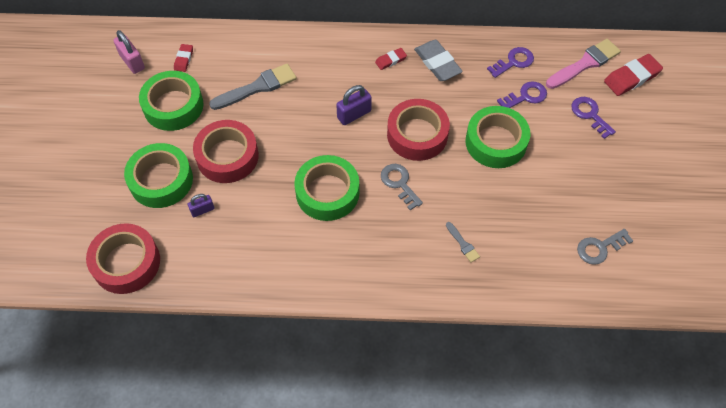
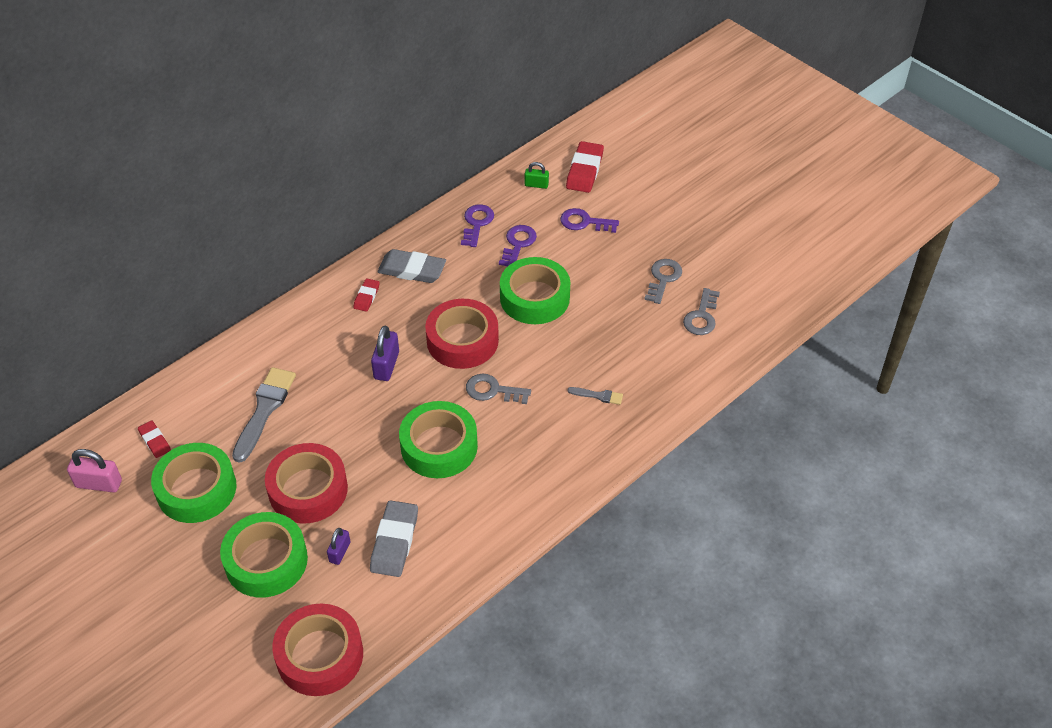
camera: 45 degrees left, 10 degrees down
(237, 231) = (394, 541): none -> grey eraser
(585, 64) = (536, 185): pink brush -> green padlock
(602, 198) = (663, 278): none -> grey key

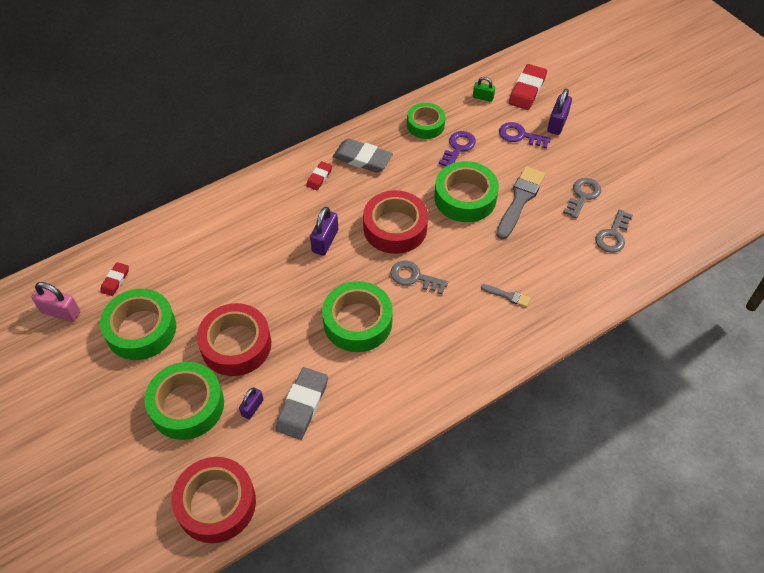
camera: 10 degrees right, 5 degrees up
(155, 441) = (115, 280): red eraser -> red eraser turned 45 degrees clockwise
(264, 410) = (213, 266): grey brush -> grey brush (520, 200)
(477, 223) = (425, 125): purple key -> green tape
(623, 203) = (557, 123): none -> purple padlock

